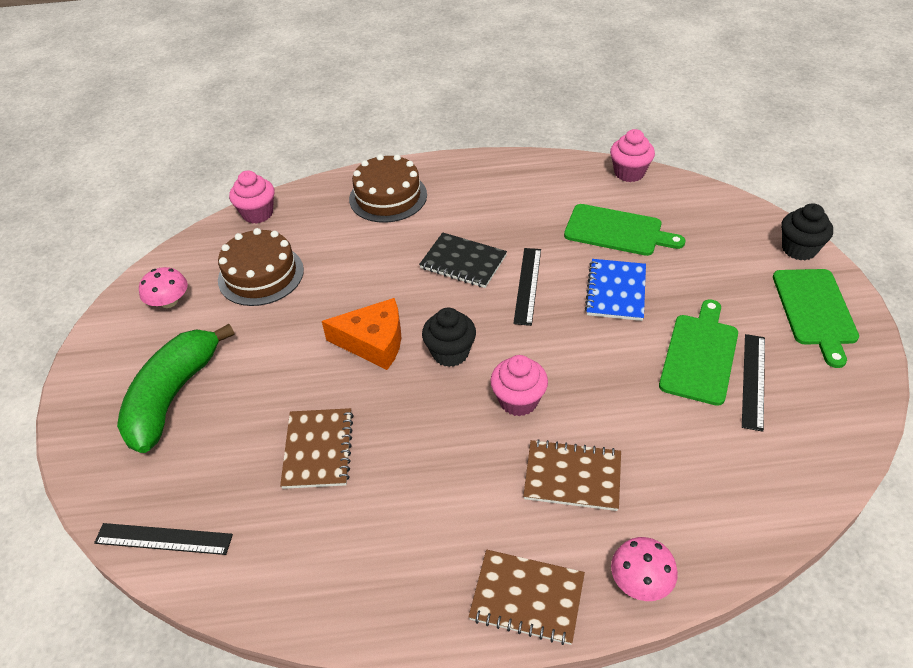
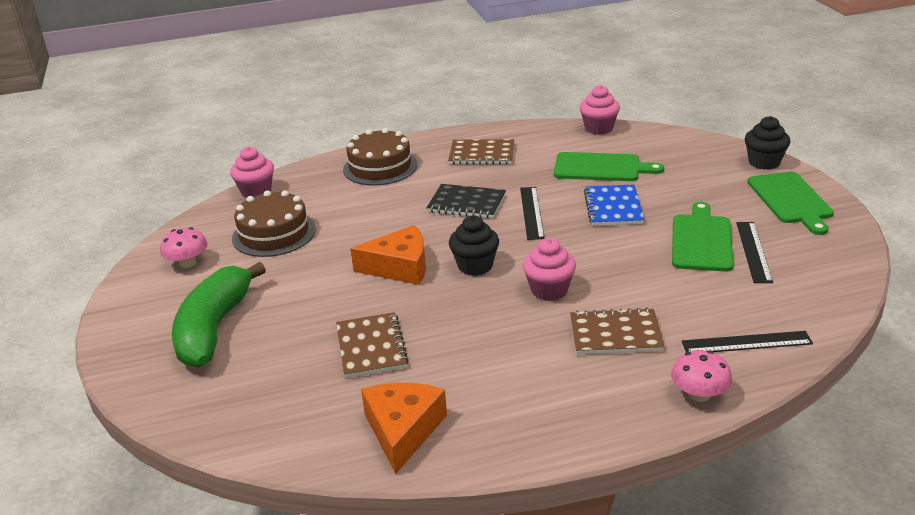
camera: 10 degrees left, 15 degrees down
(163, 539) = (238, 430): black ruler -> black ruler (746, 343)
(322, 572) = (403, 430): none -> orange cheese
(527, 598) = (601, 420): brown notebook -> brown notebook (481, 154)

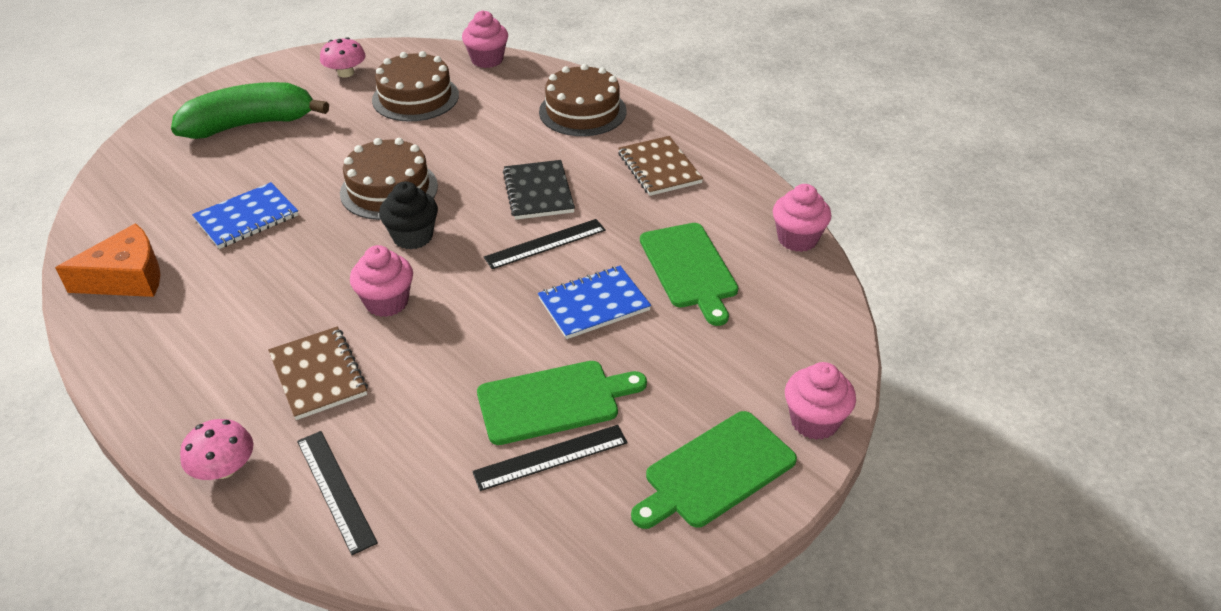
camera: 60 degrees right, 10 degrees up
(371, 347) = (247, 218): brown notebook -> blue notebook
(399, 267) = (389, 189): orange cheese -> brown cake
(764, 162) = (814, 421): black cupcake -> pink cupcake

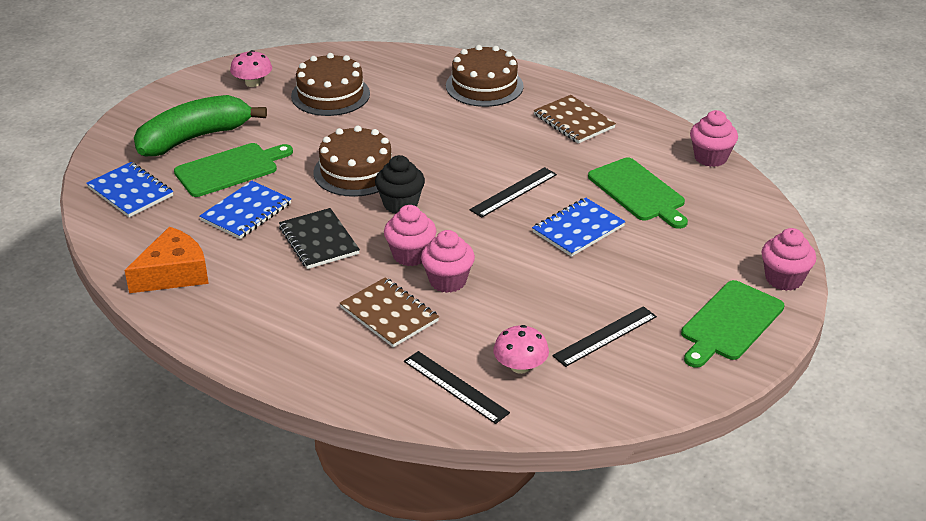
camera: 15 degrees left, 5 degrees down
(148, 174) = (130, 192): none -> blue notebook
(224, 468) = (358, 389): pink mushroom -> pink mushroom (520, 366)
(487, 60) = (374, 55): pink cupcake -> pink cupcake (447, 281)
(538, 192) = (484, 154): black notebook -> black notebook (319, 241)
(553, 401) = (586, 300): green cutting board -> green cutting board (230, 169)

